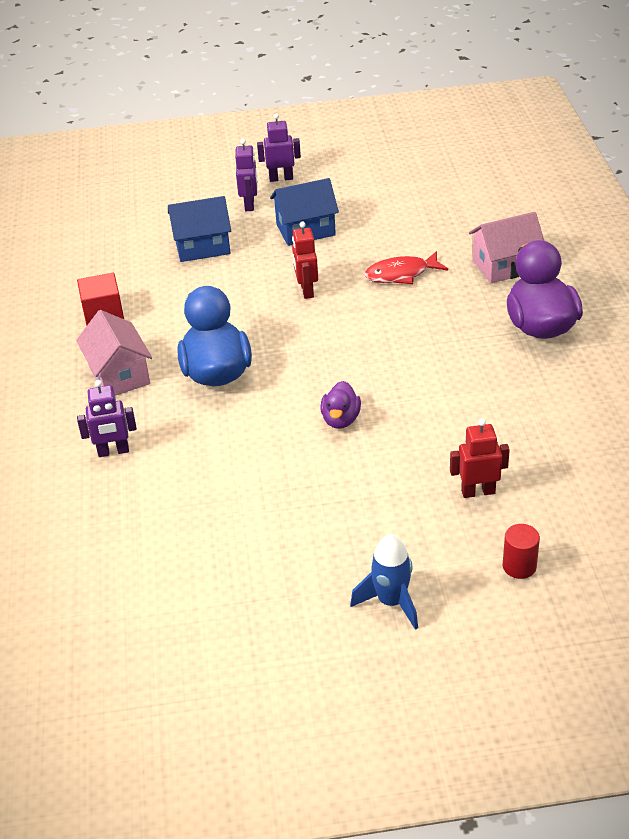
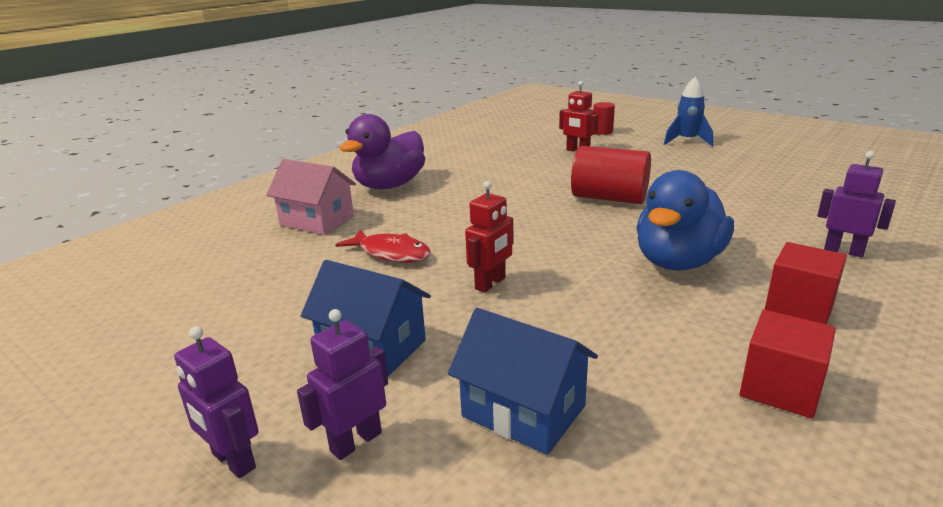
camera: 135 degrees left, 15 degrees down
(119, 375) = (799, 306): pink house -> red cube
(341, 419) = (609, 198): purple duck -> red cylinder

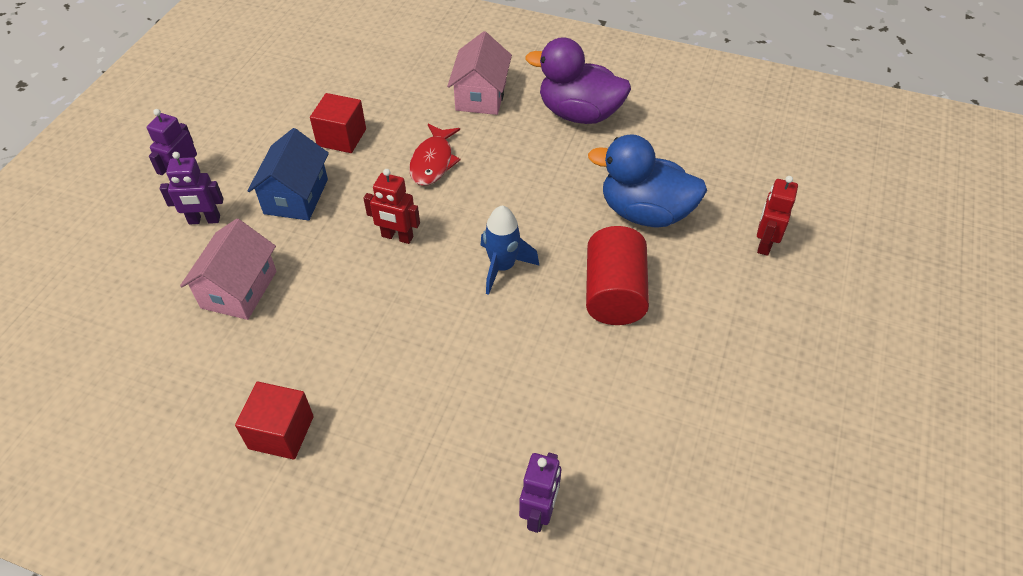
camera: 70 degrees right, 25 degrees up
(355, 441) = (204, 220): purple robot -> purple robot turned 150 degrees clockwise
(523, 411) = (239, 289): blue house -> pink house
(602, 132) = (864, 258): red cylinder -> none
(678, 262) = (471, 363): blue duck -> blue duck (645, 212)
(687, 141) = (875, 360): blue rocket -> blue rocket (502, 267)
(799, 306) = (406, 457): red cube -> red cube (341, 137)

